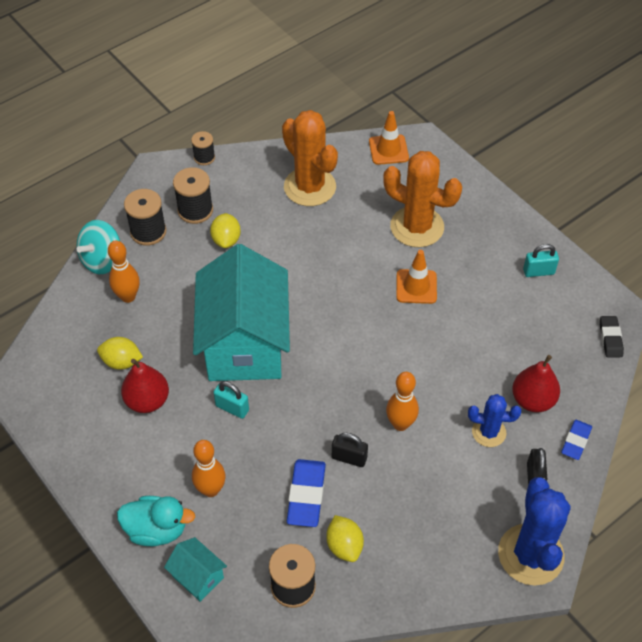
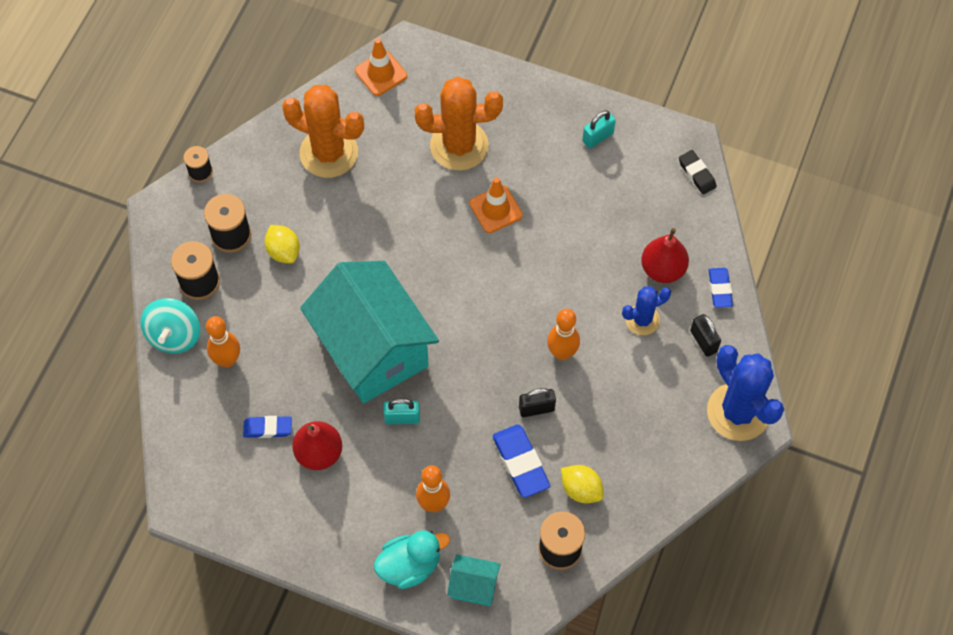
camera: 30 degrees left, 10 degrees up
(122, 362) = (268, 428): yellow lemon -> blue eraser

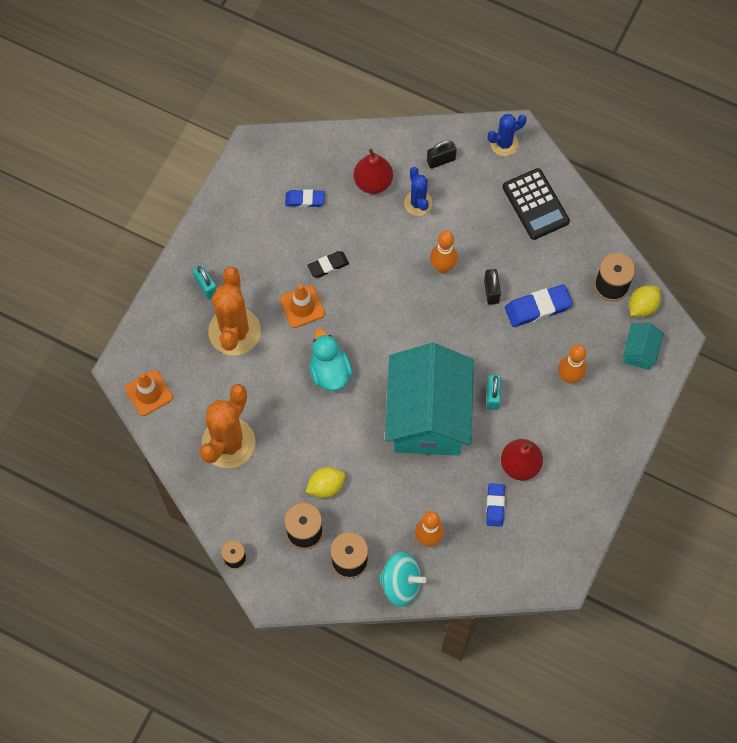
camera: 85 degrees left, 5 degrees up
(372, 349) = (428, 416): turquoise house -> turquoise house turned 60 degrees counterclockwise
(410, 565) = (621, 399): turquoise duck -> turquoise duck (329, 372)
(581, 489) = (563, 265): yellow lemon -> yellow lemon (642, 306)
(598, 137) = (240, 217): turquoise padlock -> turquoise padlock (206, 287)
(659, 453) = (535, 204): none -> black calculator
(697, 174) = (285, 145): black eraser -> black eraser (328, 266)
(720, 289) = (395, 142): blue eraser -> blue eraser (305, 200)
(738, 412) = (504, 143): blue cactus -> blue cactus, size x0.56

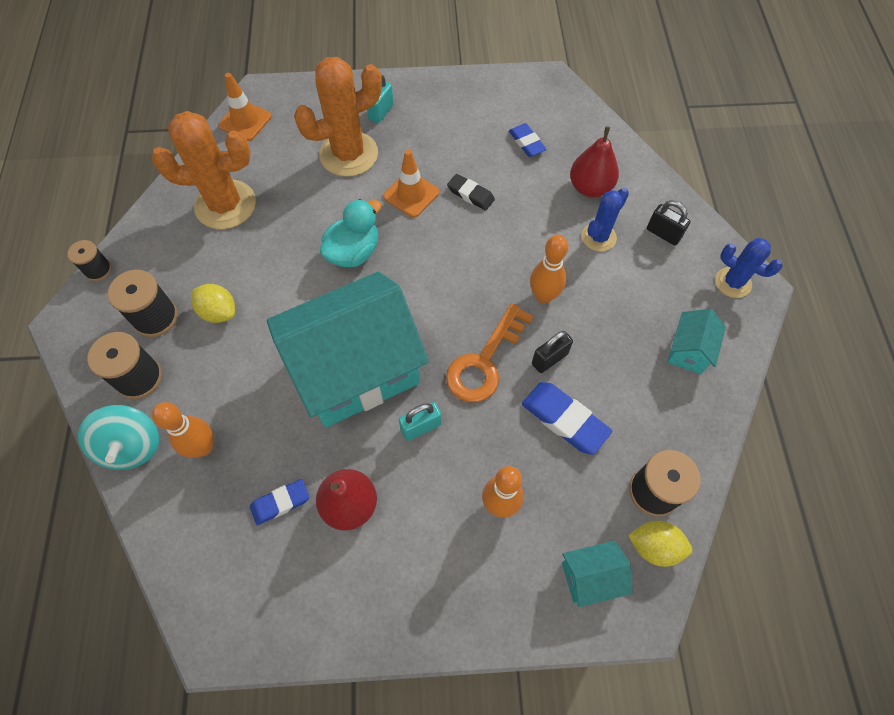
camera: 60 degrees right, 5 degrees down
(469, 332) = (484, 361): none -> orange key
(535, 204) = (688, 351): black calculator -> turquoise house

